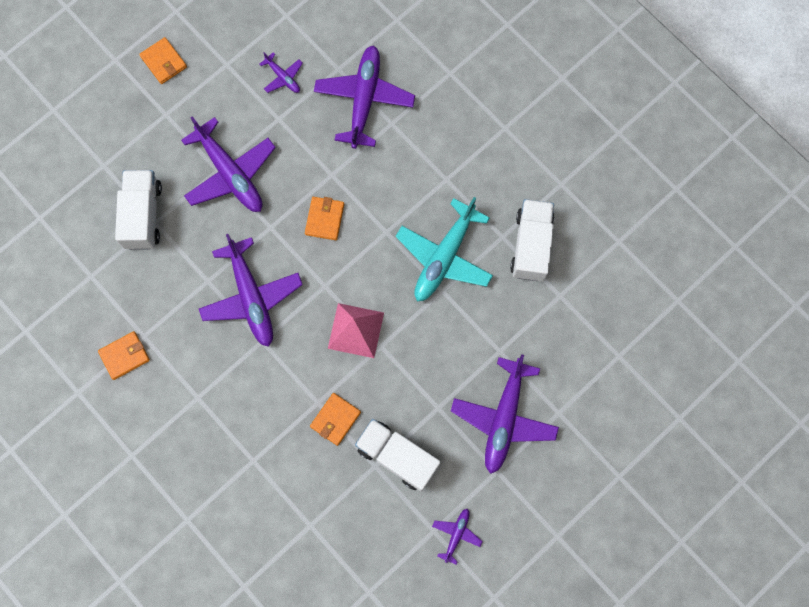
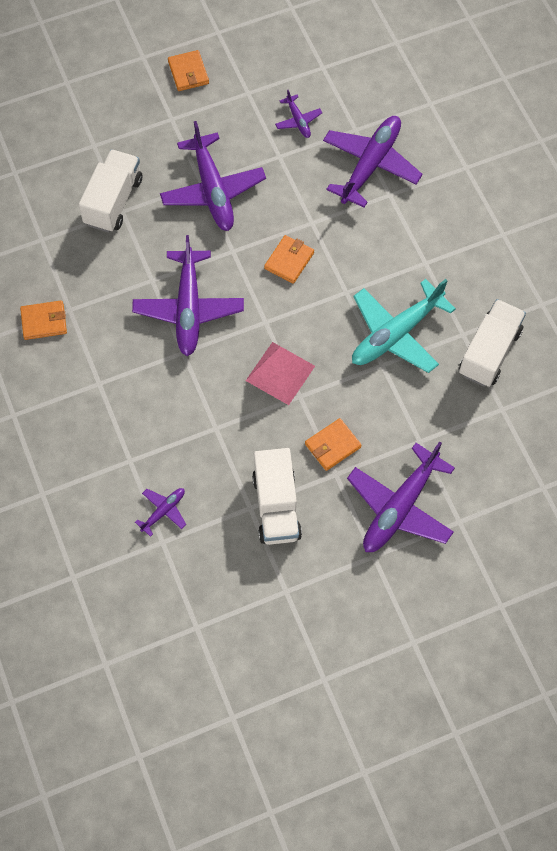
camera: 20 degrees right, 10 degrees down
(335, 419) = (227, 450): orange wallet -> orange wallet (332, 445)
(397, 456) = (276, 506): white truck -> white truck turned 150 degrees counterclockwise
(456, 535) = (308, 603): purple plane -> purple plane (163, 511)

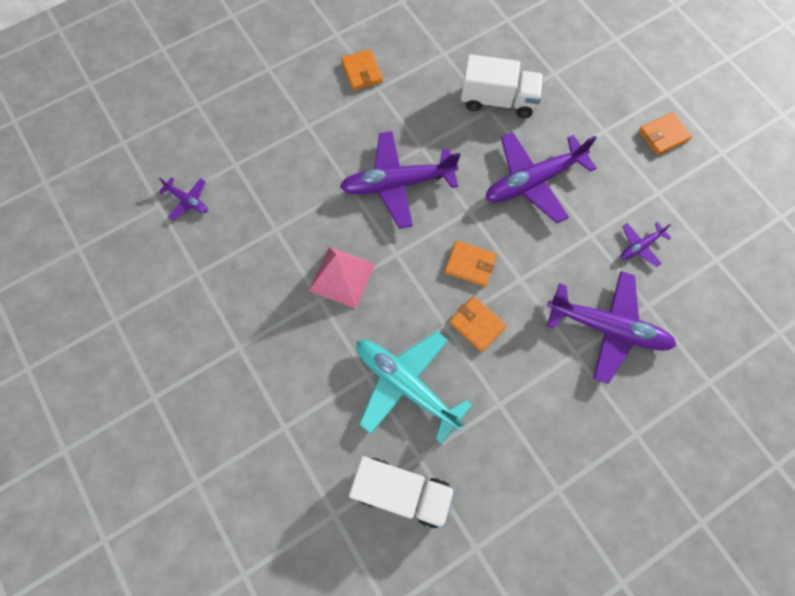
camera: 80 degrees right, 5 degrees up
(276, 506) = (200, 297): white truck -> none
(332, 445) = (269, 339): orange wallet -> orange wallet (477, 324)
(400, 507) = (208, 417): purple plane -> none

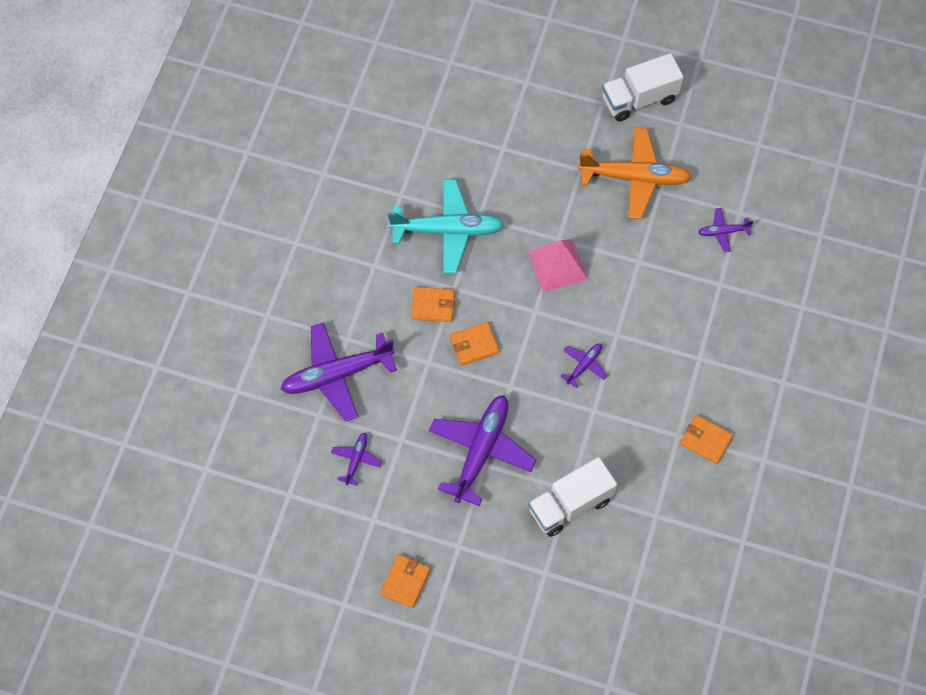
camera: 140 degrees right, 5 degrees down
(204, 302) = (634, 178): none -> orange plane
(397, 183) = (584, 365): purple plane -> purple plane, size x0.47
(402, 492) = (395, 169): white truck -> white truck (639, 99)

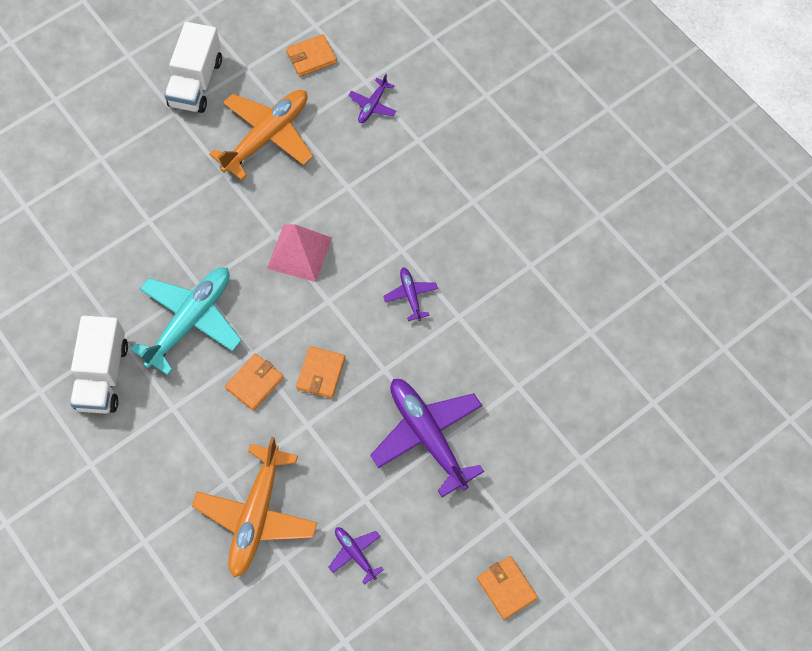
camera: 55 degrees left, 0 degrees up
(337, 375) = (256, 515): purple plane -> orange plane
(570, 504) = (531, 395): white truck -> white truck (102, 375)
(706, 440) = (550, 247): orange wallet -> orange wallet (311, 57)

